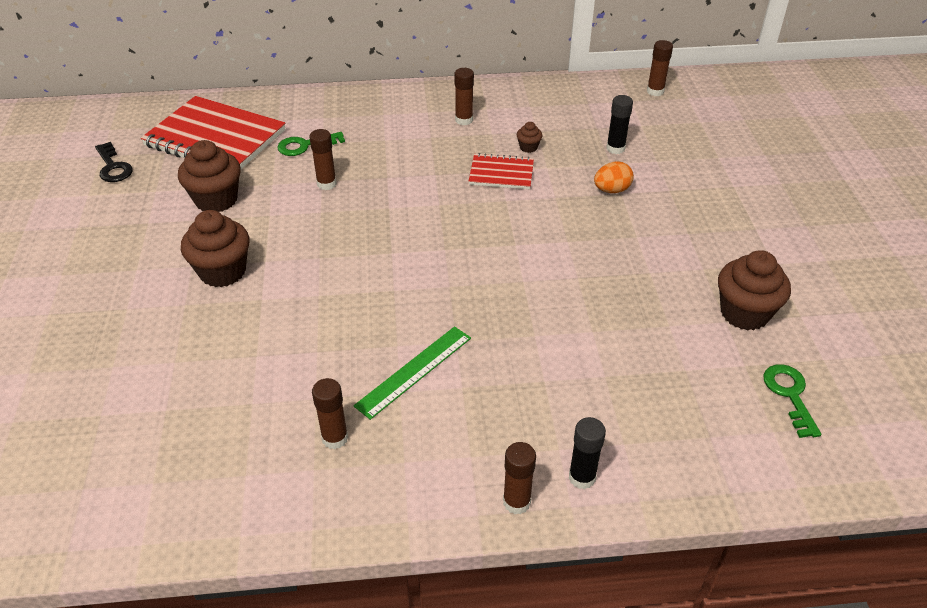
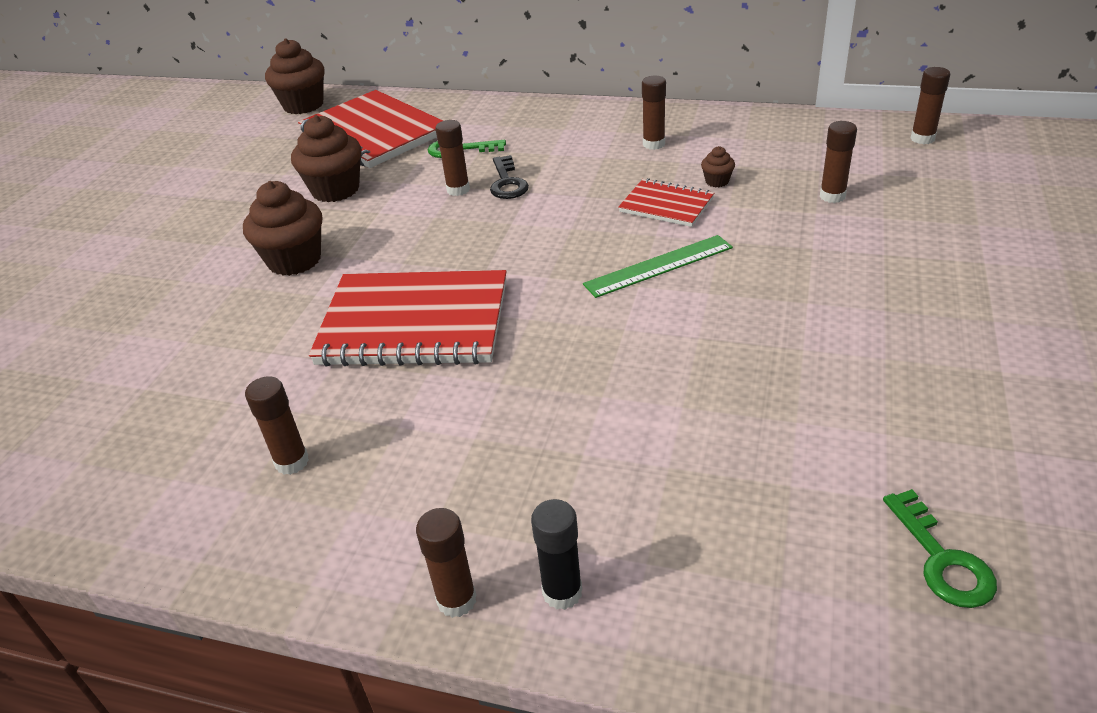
camera: 25 degrees right, 5 degrees down
(113, 167) = (260, 147): black key -> black key (507, 182)
(361, 307) = (414, 323): none -> red notebook
(414, 371) = (429, 406): green ruler -> green ruler (658, 266)
(611, 190) = (801, 243): orange egg -> none
(615, 148) = (832, 196): black glue stick -> brown glue stick
(744, 313) = (921, 428): brown cupcake -> brown cupcake (303, 105)
(789, 395) = (942, 559): green key -> green key turned 150 degrees clockwise

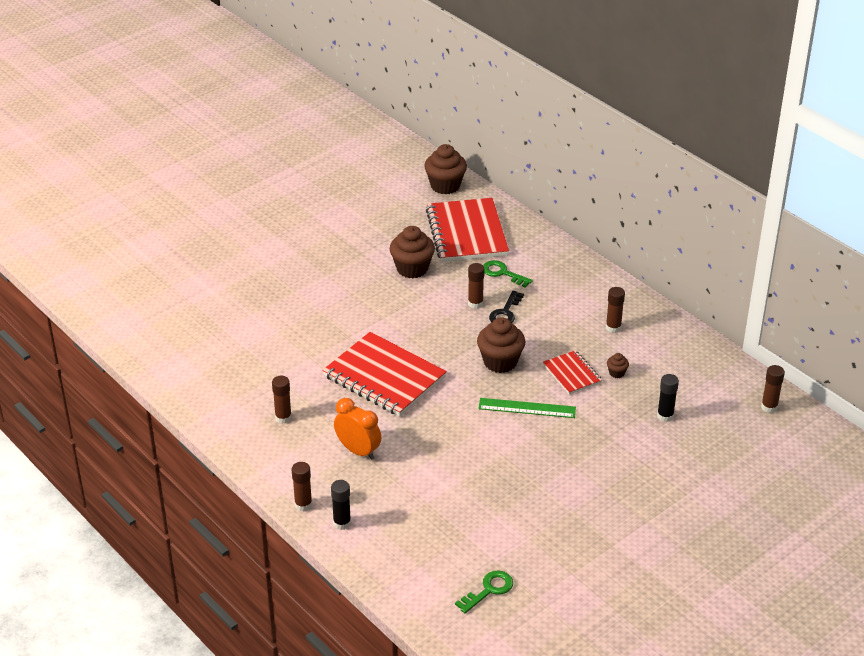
camera: 30 degrees right, 0 degrees up
(294, 260) = (357, 308): brown cupcake -> brown cupcake (500, 362)
(472, 447) = (358, 451): none -> orange clock
(832, 196) = (665, 416): brown glue stick -> black glue stick
(942, 559) = (488, 590): green key -> green key turned 150 degrees counterclockwise

